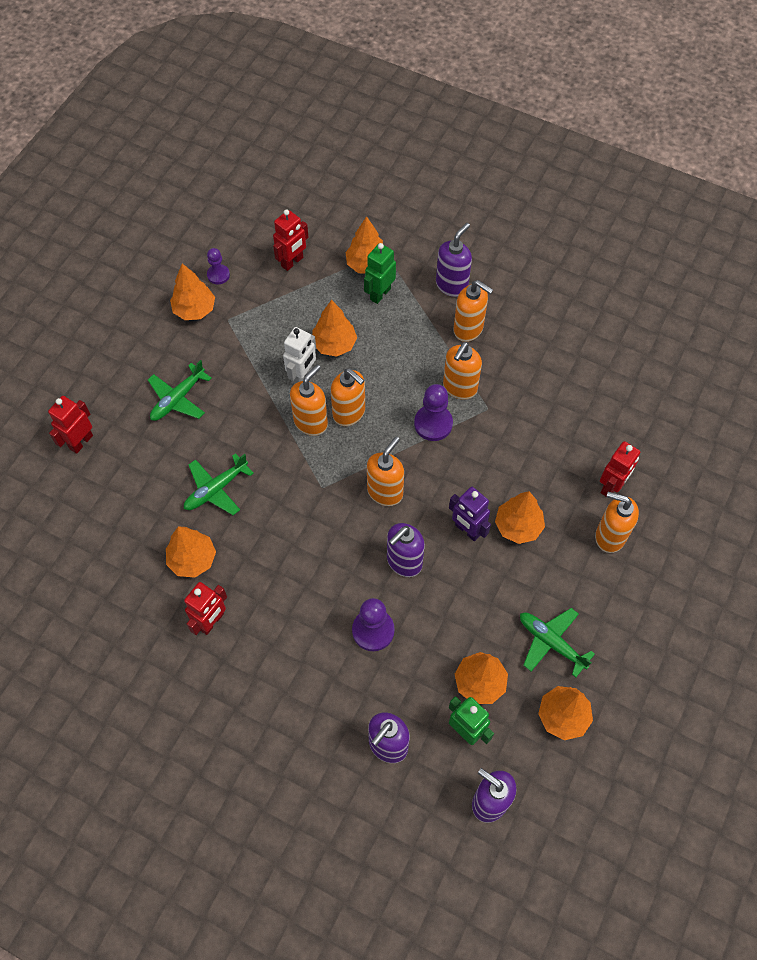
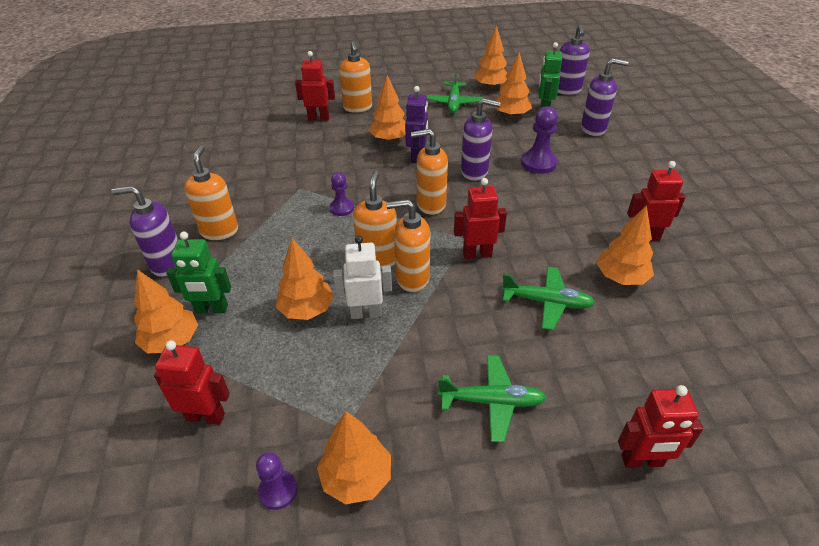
camera: 125 degrees left, 20 degrees down
(299, 482) = (477, 254): none -> red robot
(433, 424) = (342, 208): purple pawn -> purple pawn, size x0.63
(459, 387) = (291, 210): orange soap dispenser -> none

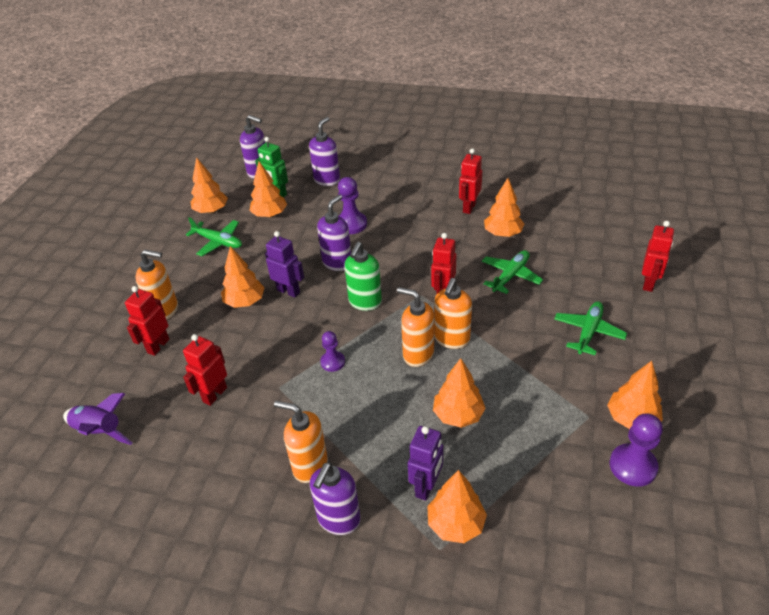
camera: 65 degrees left, 0 degrees up
(206, 416) = (552, 505): red robot -> red robot (214, 394)
(211, 309) = (426, 487): green robot -> purple robot
(228, 125) = (100, 431): none -> purple rocket
(278, 490) = (633, 466): purple pawn -> purple pawn, size x1.59
(366, 313) = (478, 377): white robot -> none
(430, 204) = (365, 302): orange soap dispenser -> green soap dispenser

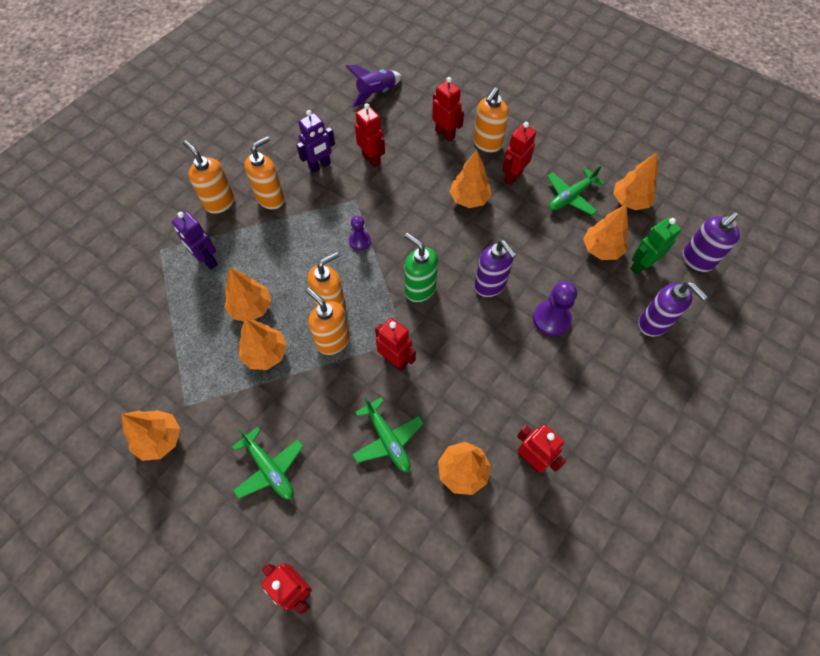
camera: 110 degrees right, 20 degrees up
(205, 281) = (513, 176): none -> red robot
(288, 291) = (467, 234): purple robot -> purple robot (320, 166)
(338, 519) = (219, 202): purple soap dispenser -> orange soap dispenser
(455, 524) = (169, 266): orange tree -> orange tree (265, 353)
(633, 466) = (123, 409): purple pawn -> none

